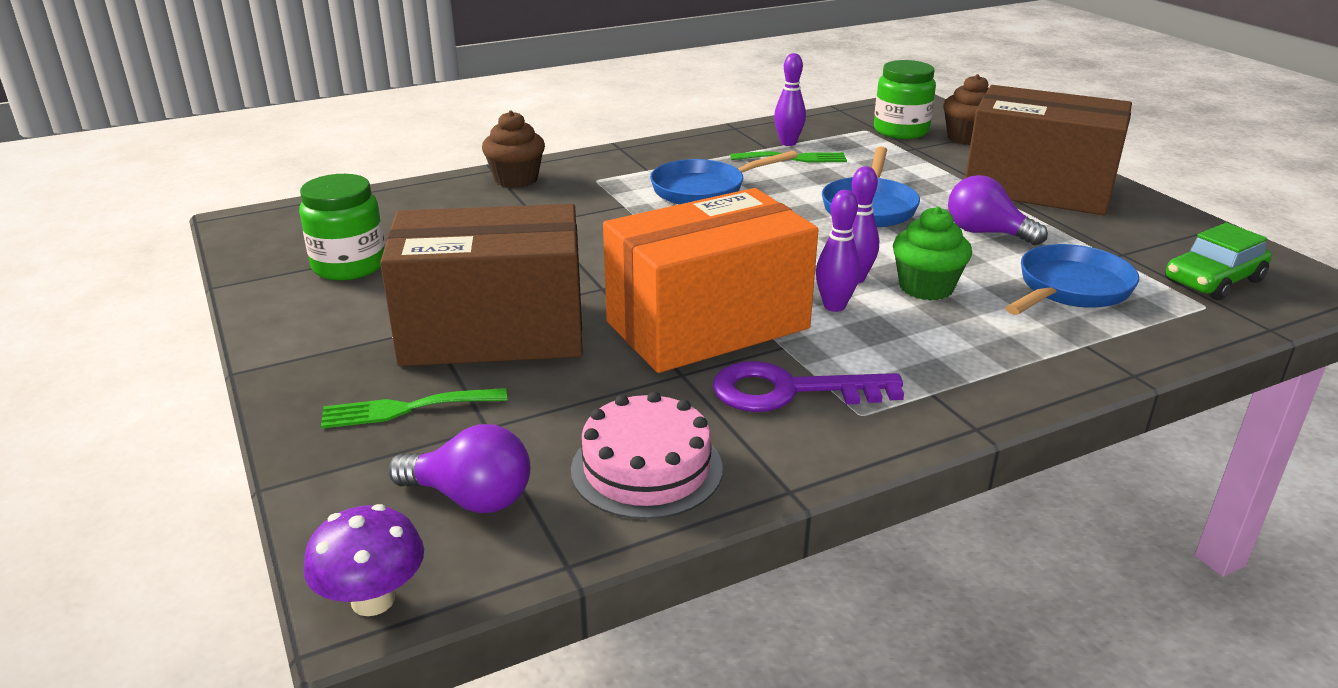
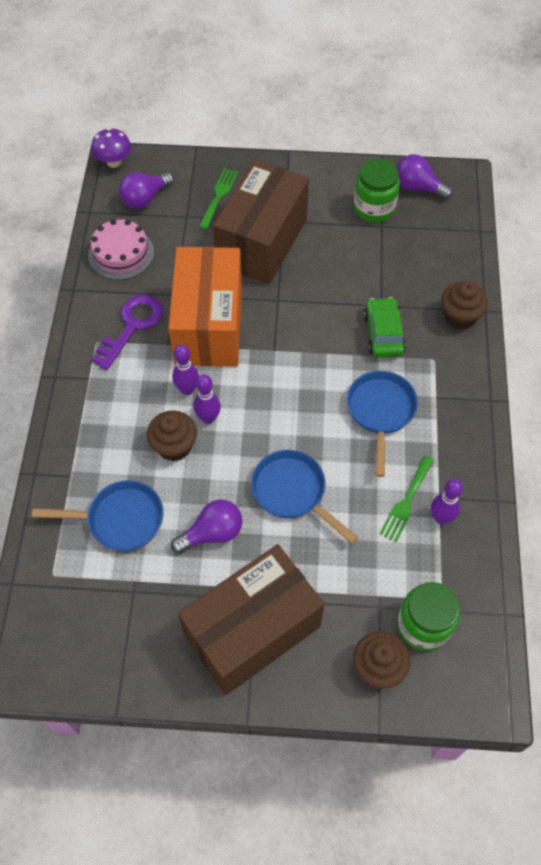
camera: 120 degrees right, 30 degrees up
(282, 246) = (417, 187): none -> purple light bulb
(926, 287) = (174, 446): green cupcake -> brown cupcake
(1070, 289) = (120, 519): blue pan -> blue pan turned 75 degrees counterclockwise
(1213, 281) = (70, 610): green car -> green car (383, 333)

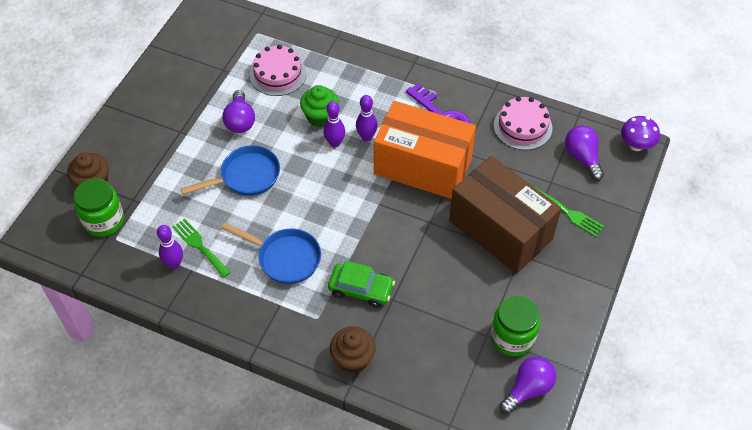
camera: 110 degrees right, 5 degrees down
(120, 519) = (278, 74): blue pan -> pink cake
(174, 446) = (320, 117): brown cupcake -> green cupcake
(252, 630) = (159, 123): brown box -> none

